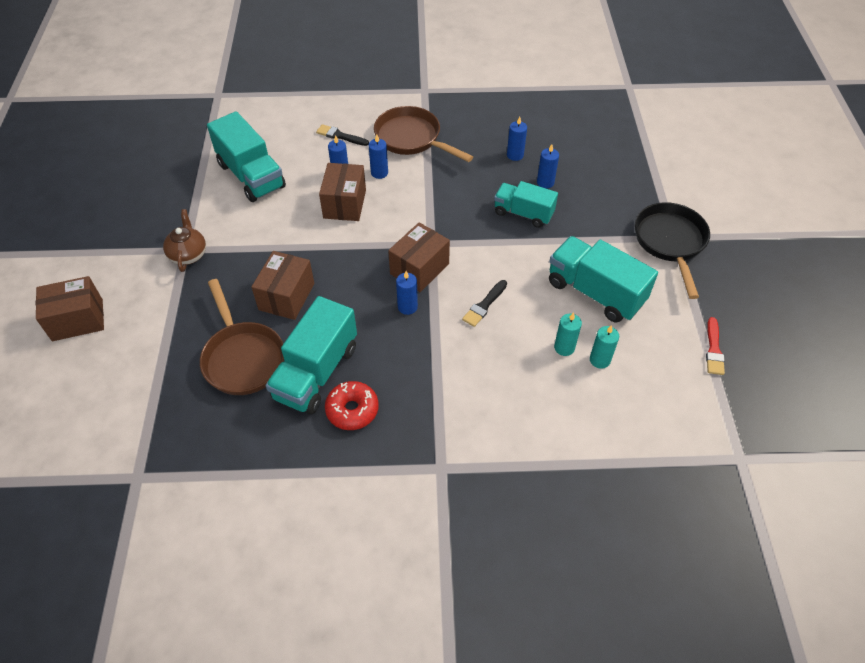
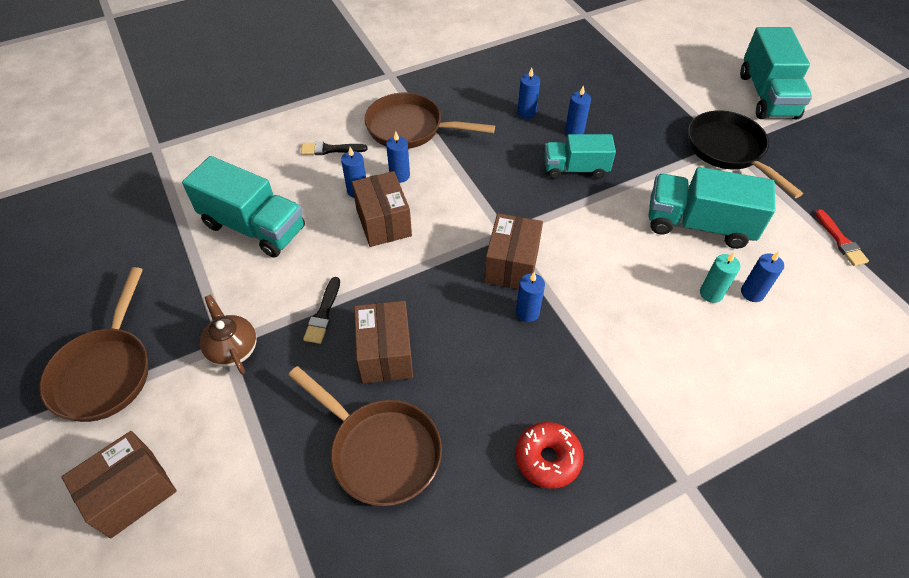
camera: 25 degrees left, 0 degrees up
(102, 239) = (105, 371): none -> brown pan
(316, 372) = (478, 431): turquoise truck -> turquoise truck (767, 96)
(484, 305) = (604, 279): black brush -> black brush (323, 313)
(600, 360) = (752, 293): turquoise candle -> blue candle

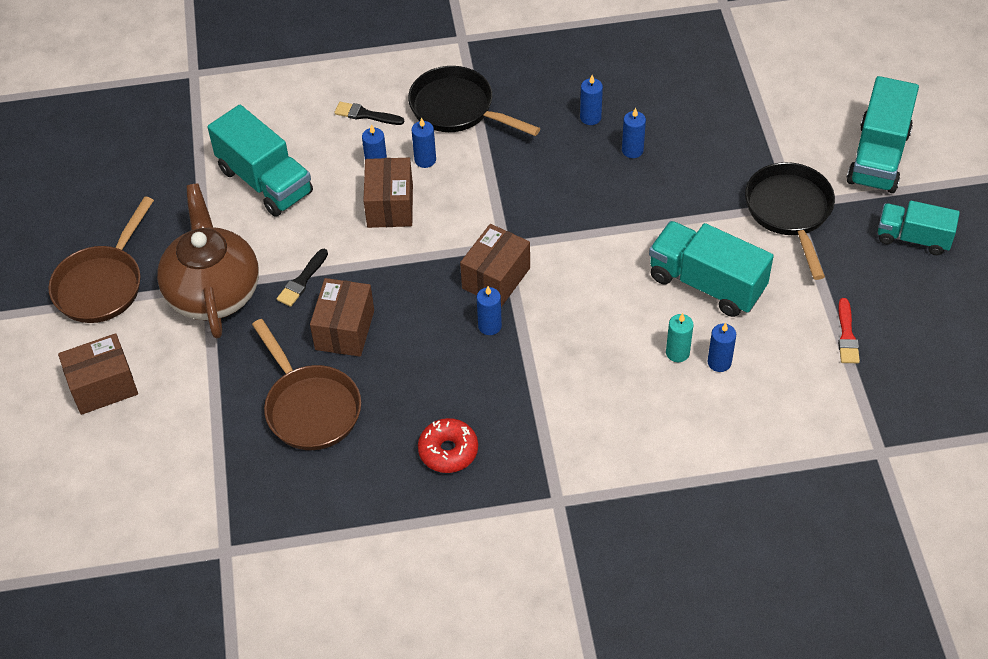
camera: 20 degrees right, 0 degrees up
(233, 348) = (213, 292): brown teapot -> brown teapot, size x2.00
(410, 128) = (457, 109): brown pan -> black pan
(575, 169) = (610, 194): turquoise truck -> turquoise truck (913, 238)

